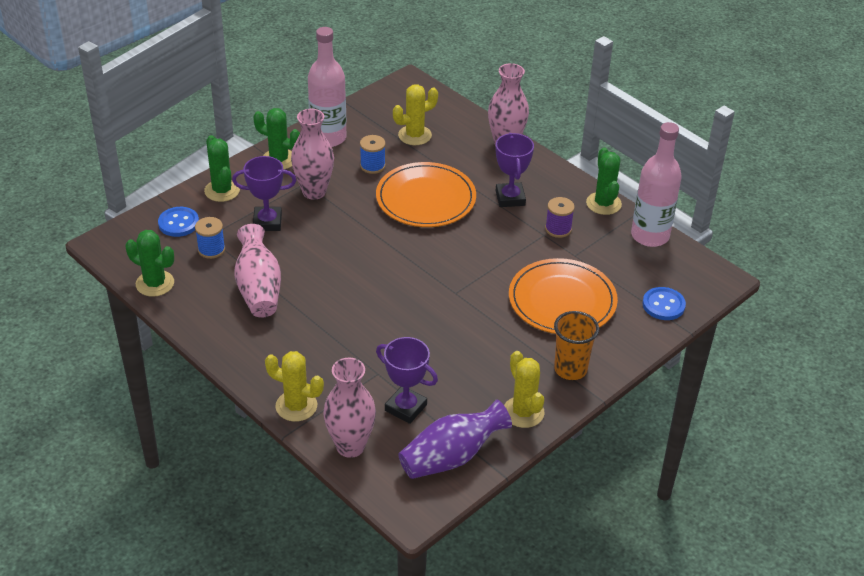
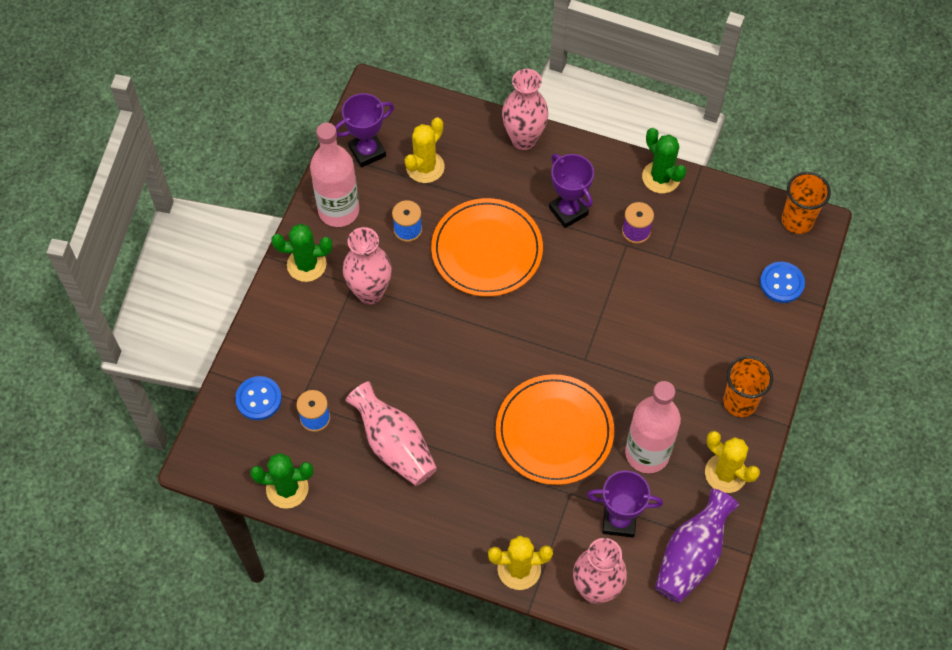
camera: 25 degrees left, 20 degrees up
(222, 191) = (275, 334): green cactus -> none
(267, 222) = (348, 355): purple trophy -> purple trophy (367, 151)
(562, 300) = (688, 321): orange plate -> orange plate (554, 431)
(650, 236) = (725, 200): pink bottle -> pink bottle (647, 453)
(705, 270) = (797, 220): none -> orange cup

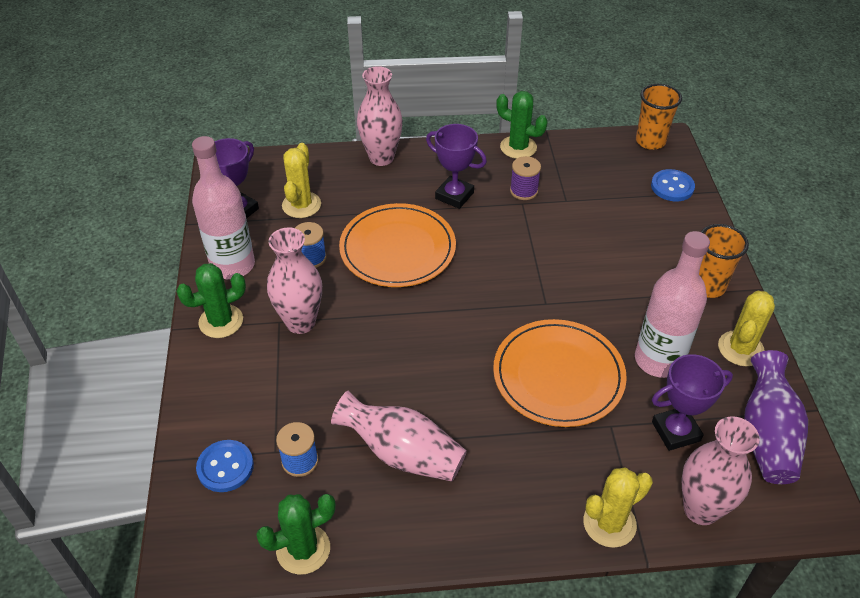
camera: 25 degrees left, 15 degrees down
(725, 473) = (740, 349): yellow cactus -> yellow cactus turned 75 degrees counterclockwise

